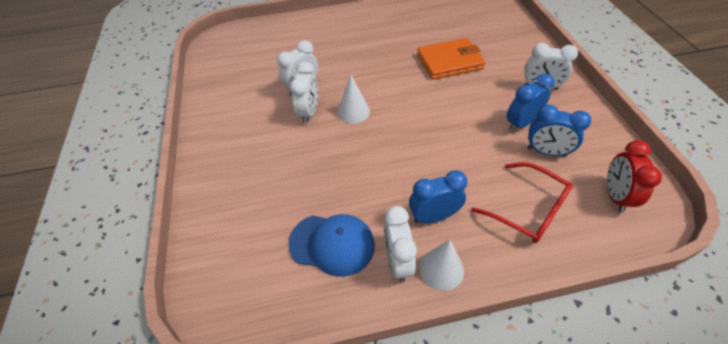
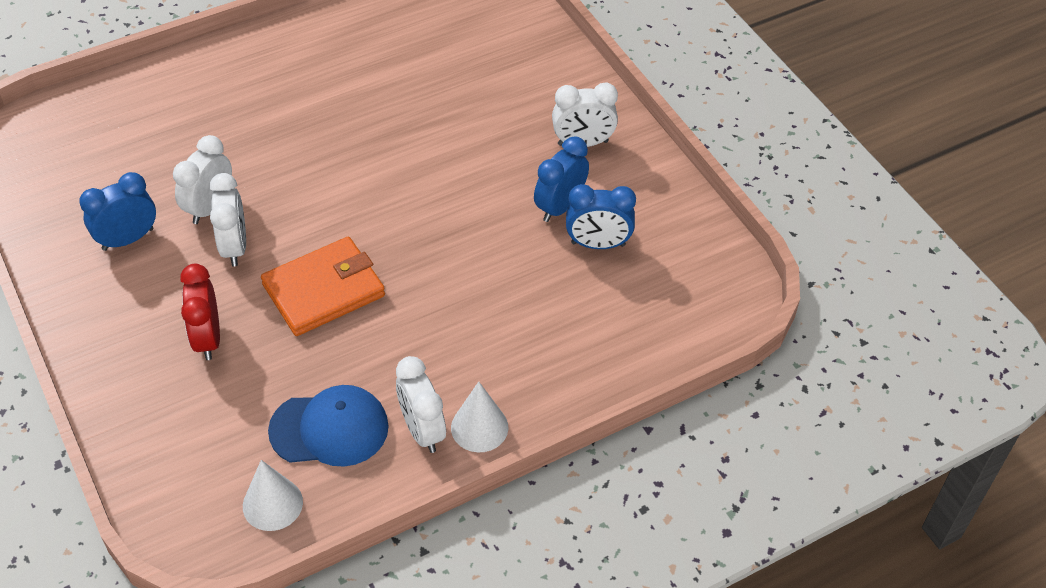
camera: 20 degrees left, 0 degrees up
(353, 111) = (305, 232): white cone -> white cone (272, 504)
(433, 216) = (458, 364): blue clock -> blue clock (128, 239)
(449, 61) = (439, 118): orange wallet -> orange wallet (323, 290)
(527, 209) = (578, 329): red glasses -> none
(615, 196) = (688, 289): red clock -> red clock (208, 338)

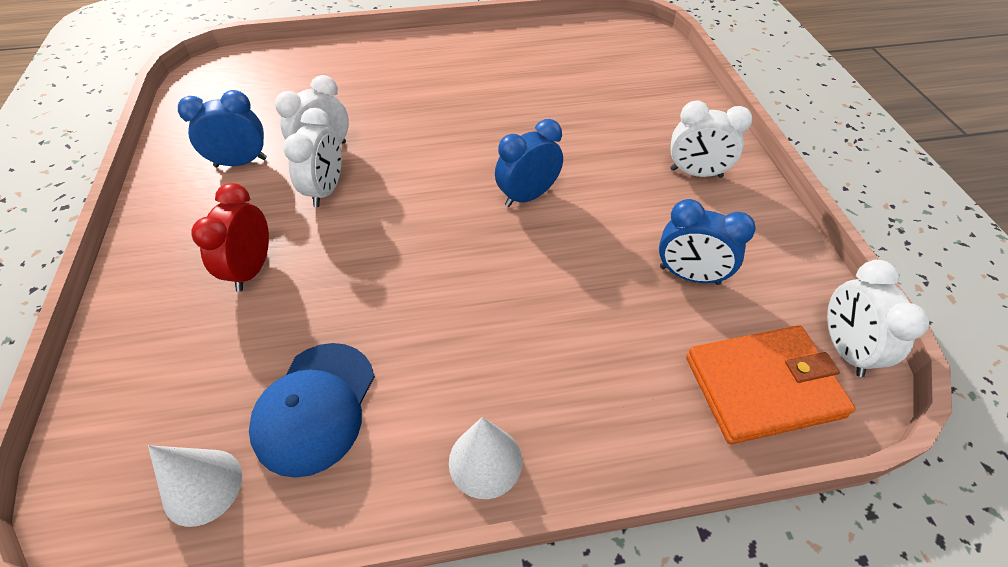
camera: 20 degrees right, 0 degrees up
(323, 290) = (386, 250): orange wallet -> orange wallet (762, 386)
(329, 429) = (315, 407): blue cap -> blue cap turned 90 degrees clockwise
(422, 430) = (416, 443): white clock -> white clock (844, 348)
(560, 207) = (656, 227): blue clock -> blue clock (527, 196)

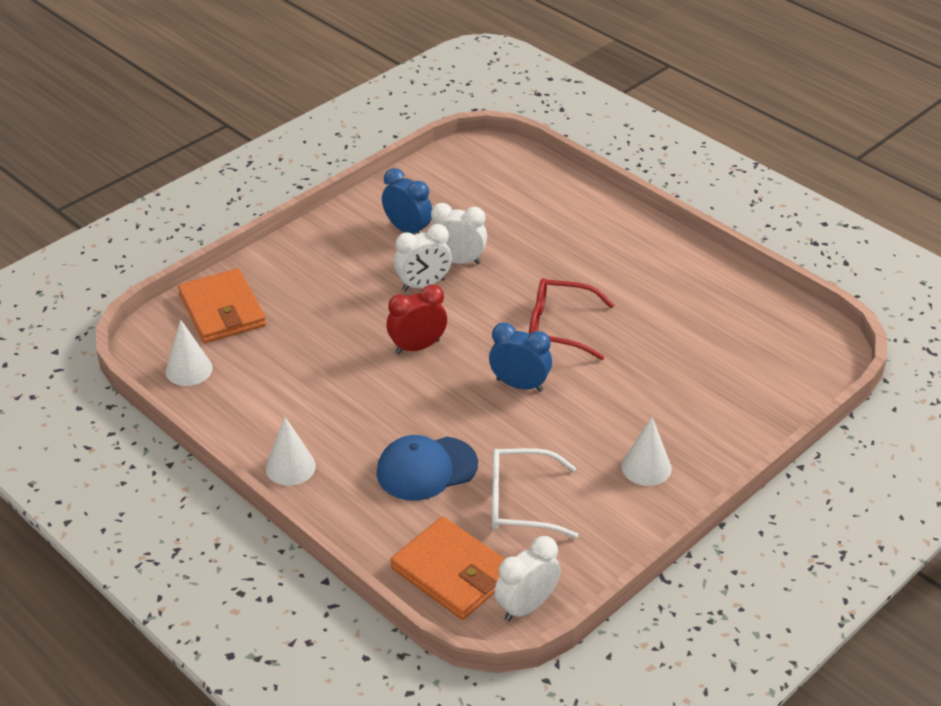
camera: 55 degrees right, 10 degrees down
(148, 383) = (222, 310): none -> orange wallet
(252, 269) = (328, 296): red clock -> red clock (417, 347)
(315, 407) = (264, 382): blue cap -> blue cap (426, 469)
(480, 136) = (560, 327): none -> red glasses
(689, 275) = (522, 502): blue clock -> white glasses
(696, 173) = (646, 467): white clock -> white cone

